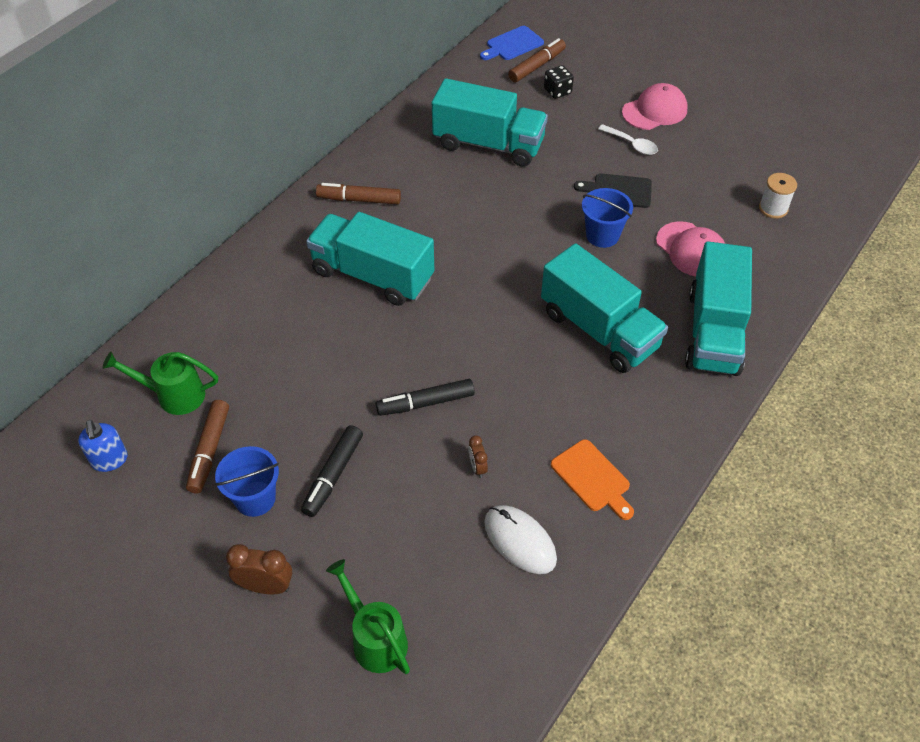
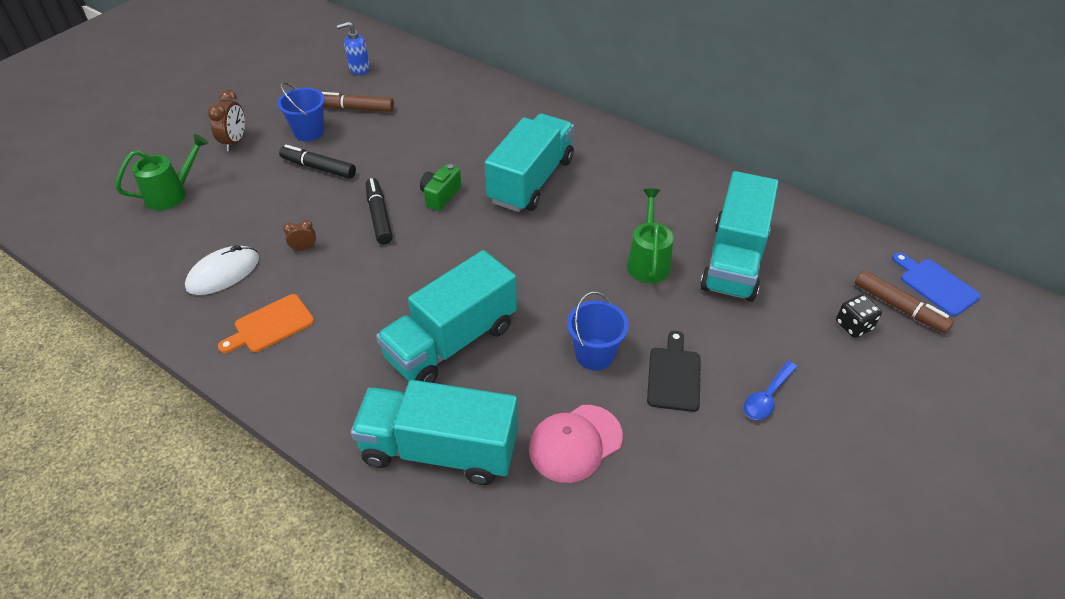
camera: 90 degrees right, 5 degrees down
(173, 395) = (410, 88): green watering can -> green watering can (648, 261)
(359, 199) = (631, 169): brown marker -> none
(393, 350) = (440, 195): none -> green camera
(632, 144) = (767, 397): white spoon -> blue spoon
(654, 111) = (847, 430): pink cap -> none
(773, 208) = (663, 557): white spool -> none

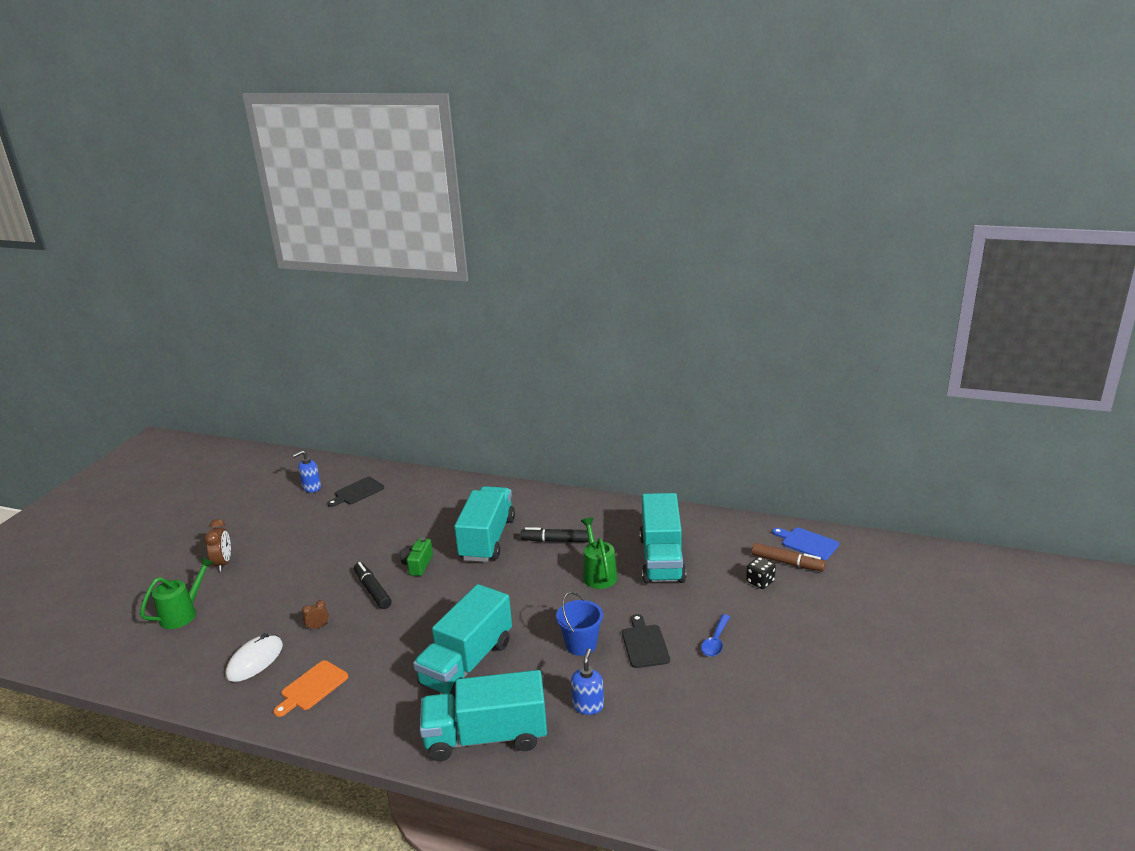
camera: 15 degrees left, 20 degrees down
(309, 132) = (287, 543): blue bucket -> none
(319, 168) = (306, 567): black marker -> black marker (555, 541)
(357, 108) = (321, 517): brown marker -> none
(406, 85) = (357, 492): none -> black cutting board
(575, 443) = (588, 706): pink cap -> blue soap dispenser

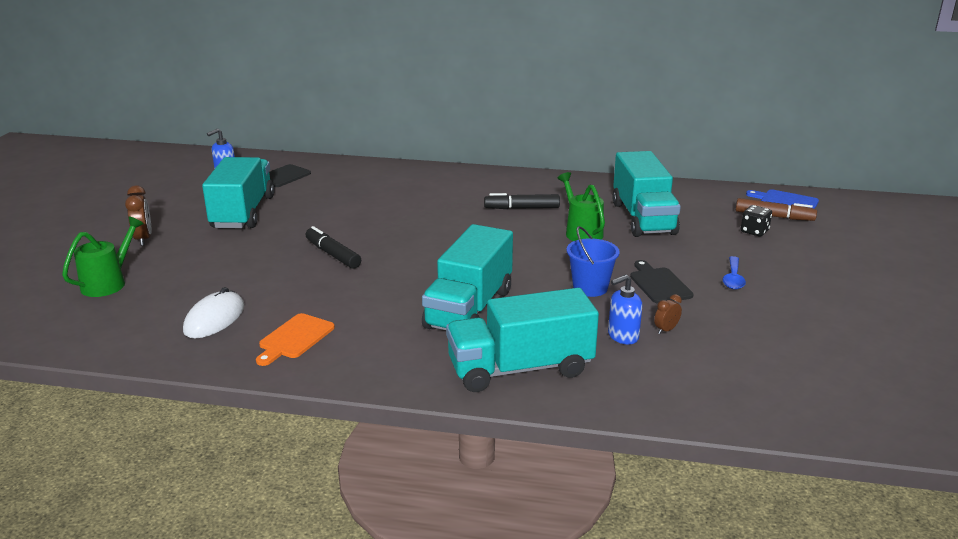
camera: 10 degrees left, 0 degrees up
(318, 627) = (280, 287): brown clock -> brown clock (666, 330)
(418, 565) = (376, 232): green camera -> none
(487, 539) = (446, 209): turquoise truck -> turquoise truck (243, 212)
(588, 706) = (622, 336): blue soap dispenser -> blue soap dispenser turned 120 degrees counterclockwise

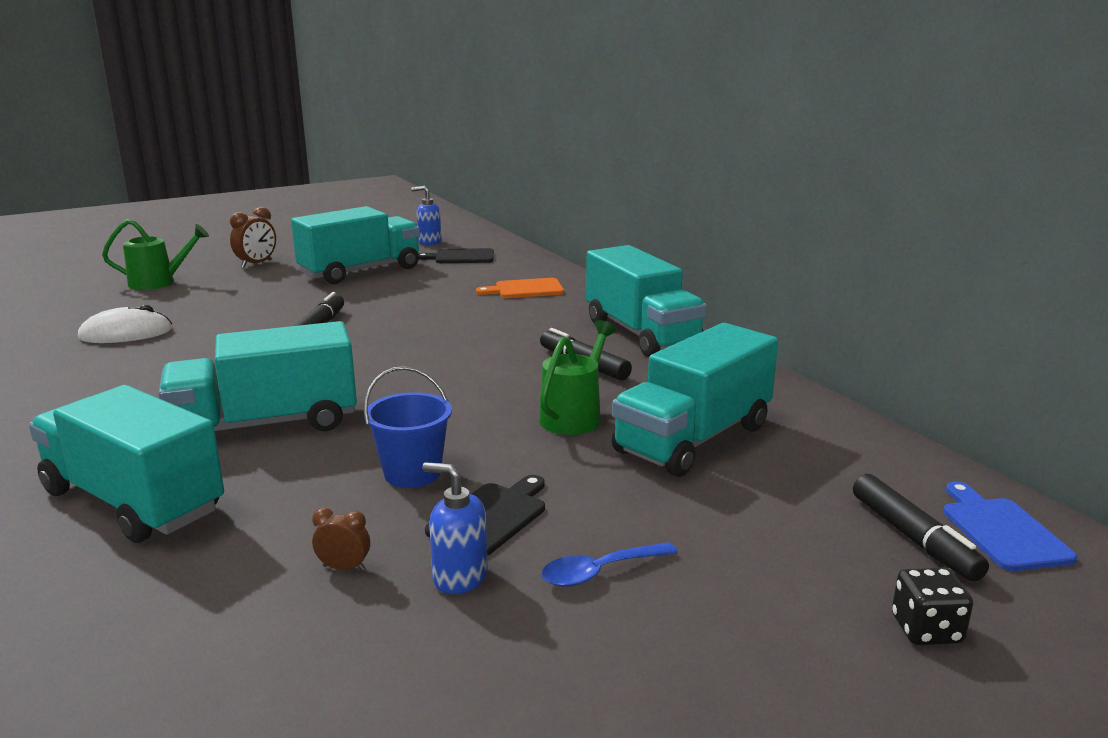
camera: 50 degrees right, 5 degrees down
(295, 338) = (113, 373): orange cutting board -> orange cutting board (525, 289)
(505, 182) = (641, 334): none -> turquoise truck
(622, 336) = (289, 540): blue soap dispenser -> blue soap dispenser (459, 577)
(754, 231) = (815, 538): black dice -> black dice (926, 630)
(774, 216) = (913, 538): brown marker -> black marker

